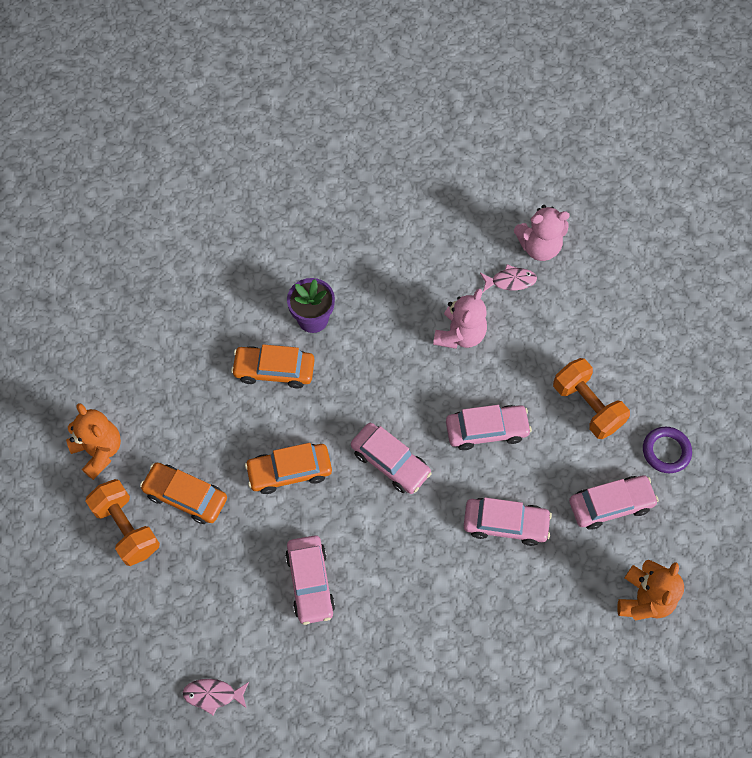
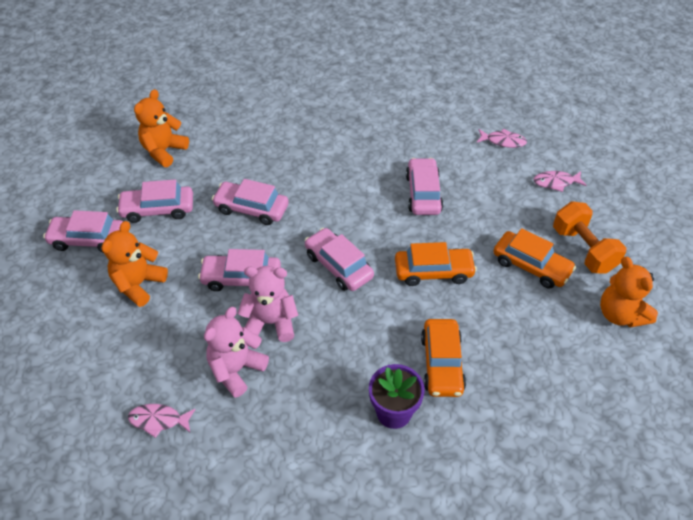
camera: 170 degrees left, 15 degrees down
(149, 629) = (556, 182): none -> pink fish
(274, 370) = (441, 363): orange car -> orange car turned 75 degrees clockwise
(539, 247) = (107, 457): pink teddy bear -> pink teddy bear (270, 322)
(587, 406) = (138, 284): orange dumbbell -> orange teddy bear
(666, 451) = (88, 239): purple ring -> pink car

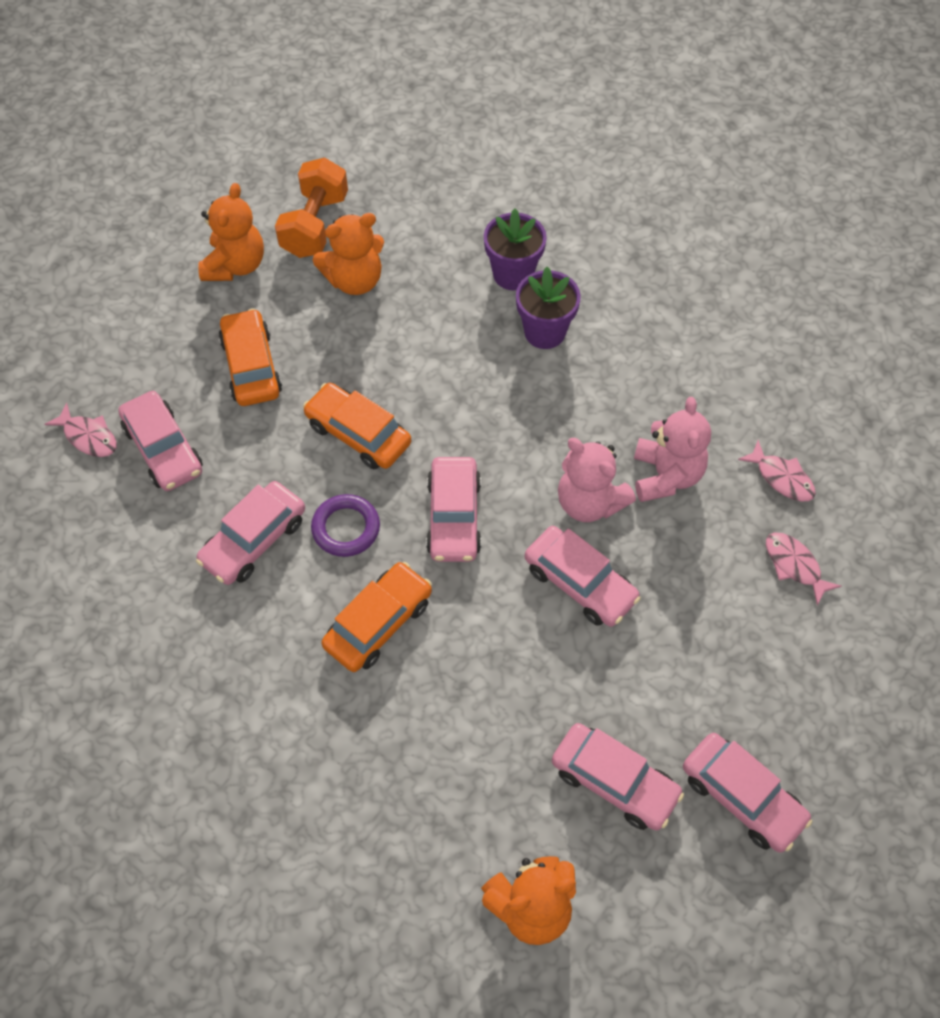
camera: 140 degrees left, 10 degrees up
(138, 284) = (712, 667): orange teddy bear -> orange teddy bear (354, 280)
(236, 369) = (666, 476): pink teddy bear -> pink teddy bear turned 75 degrees counterclockwise
(251, 208) = (487, 683): pink car -> pink car (163, 449)
(387, 225) = (346, 528): none -> purple ring
(441, 363) = (455, 341): orange car -> orange car (378, 623)
(457, 441) = (513, 274): none -> purple flower pot
(503, 141) = (63, 541): pink fish -> pink fish (794, 565)
(583, 249) = (176, 344): orange dumbbell -> orange dumbbell (315, 225)

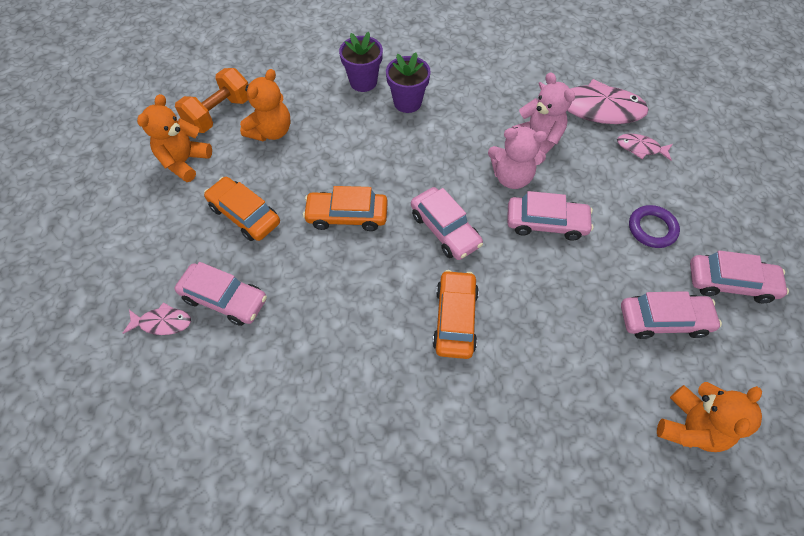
camera: 35 degrees left, 0 degrees up
(235, 265) = (185, 162): orange teddy bear -> orange teddy bear turned 135 degrees counterclockwise
(254, 540) = (334, 318): pink car -> none
(315, 225) = (219, 114): orange dumbbell -> orange dumbbell turned 60 degrees clockwise
(346, 528) = (386, 275): purple ring -> purple ring (652, 229)
(781, 478) = (594, 109): pink fish -> pink fish, size x2.07

